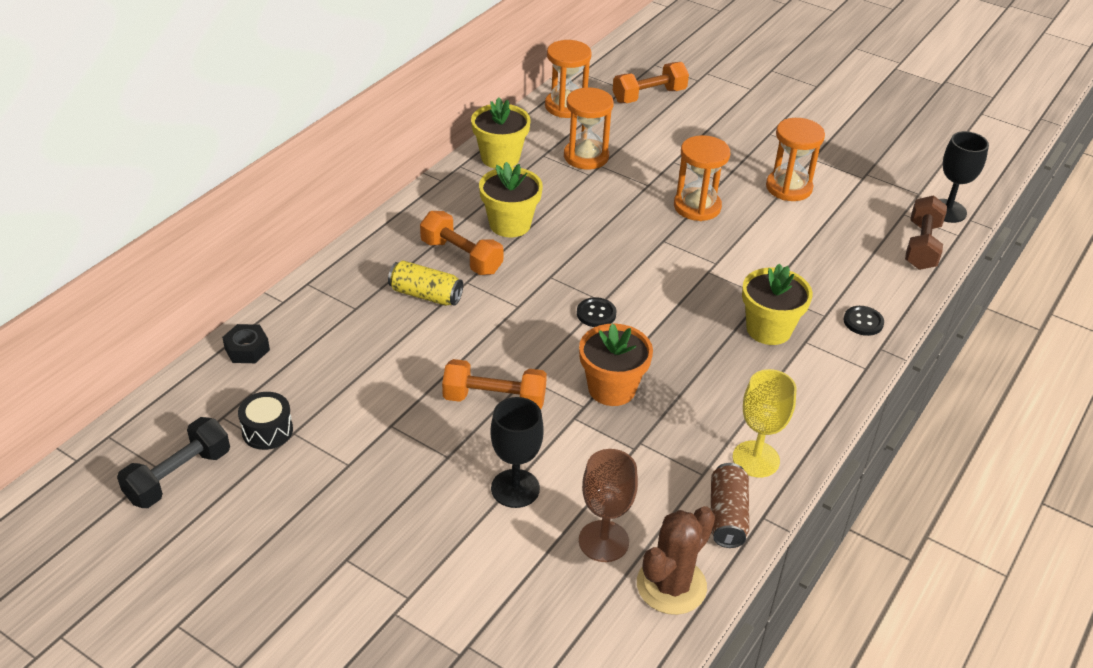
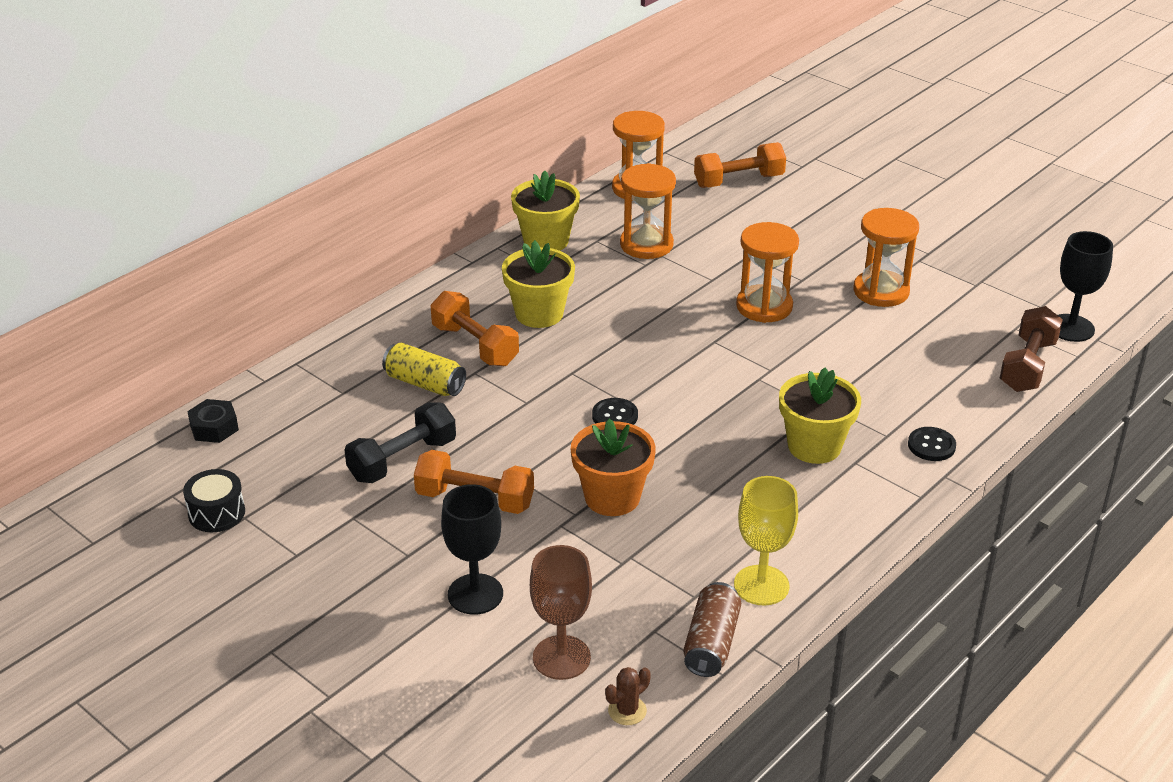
camera: 10 degrees right, 5 degrees down
(178, 476) = (111, 552): black dumbbell -> black dumbbell (402, 460)
(671, 585) = (627, 711): brown cactus -> brown cactus, size x0.47

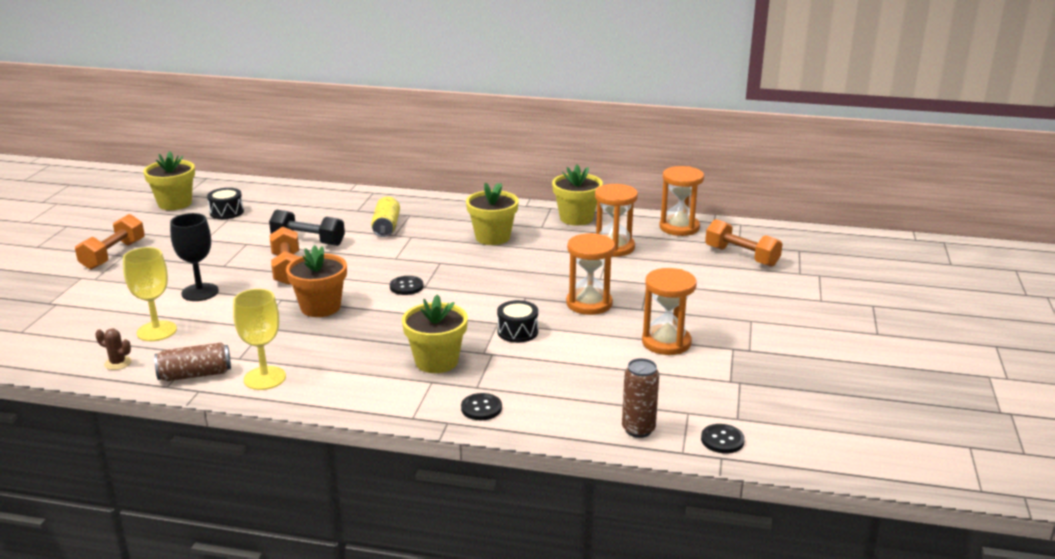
camera: 60 degrees right, 10 degrees down
(119, 560) = (175, 203): none -> yellow flower pot
(214, 427) = (298, 191): black nut -> none
(475, 345) = (438, 229): orange dumbbell -> orange dumbbell (113, 255)
(561, 657) = (156, 331): brown goblet -> yellow goblet
(789, 372) = (517, 332): none -> black drum
(1027, 366) = (638, 429): brown dumbbell -> brown can
(1071, 328) = (722, 440): black goblet -> black button

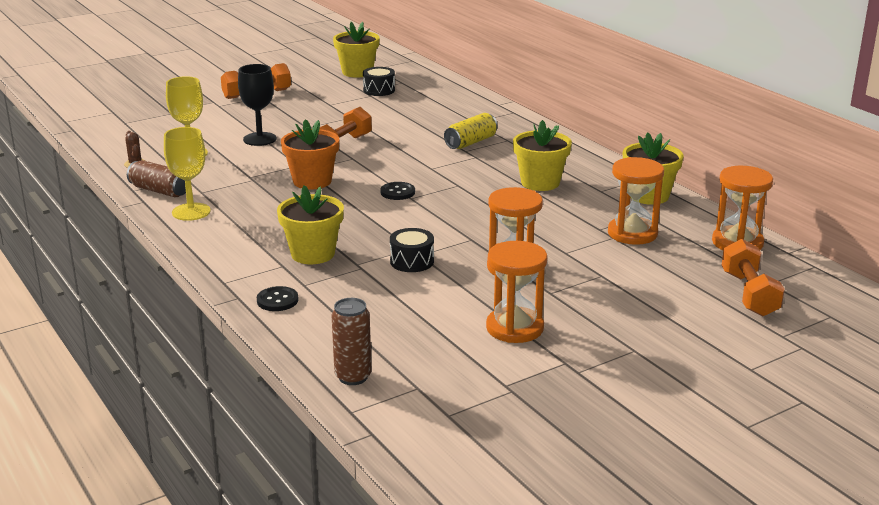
camera: 45 degrees right, 0 degrees up
(308, 241) = (394, 131): black dumbbell -> none
(722, 440) = (400, 422): black button -> none

